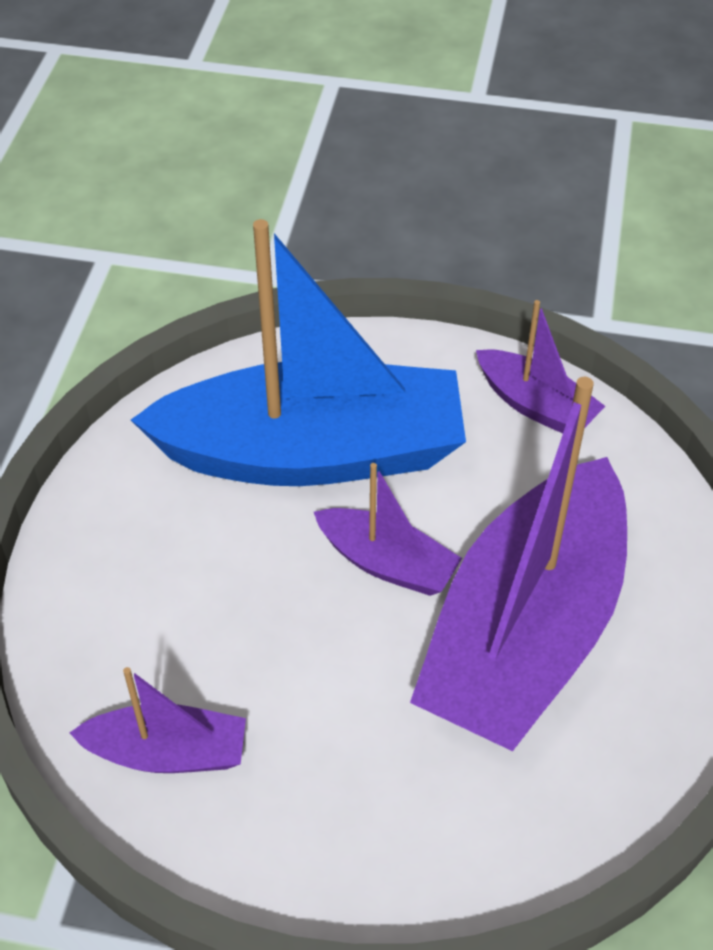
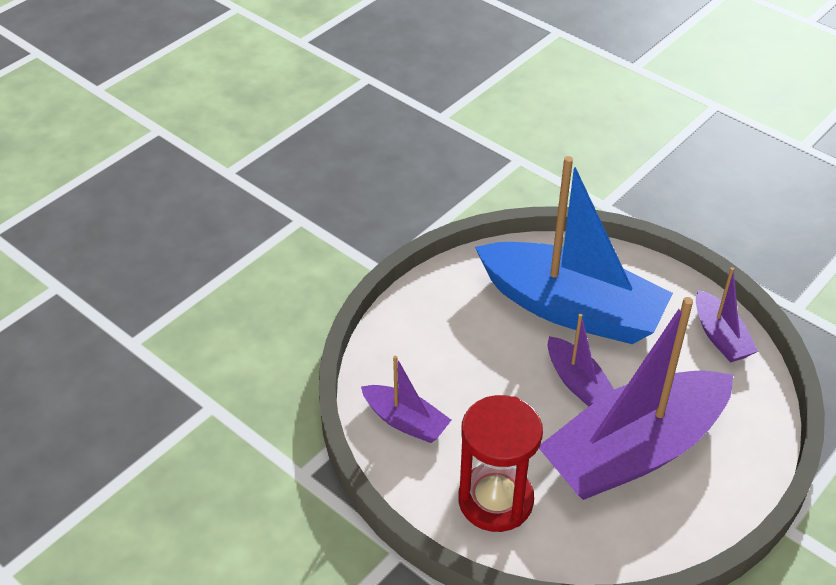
camera: 30 degrees right, 5 degrees down
(378, 814) = (495, 500): none -> red hourglass

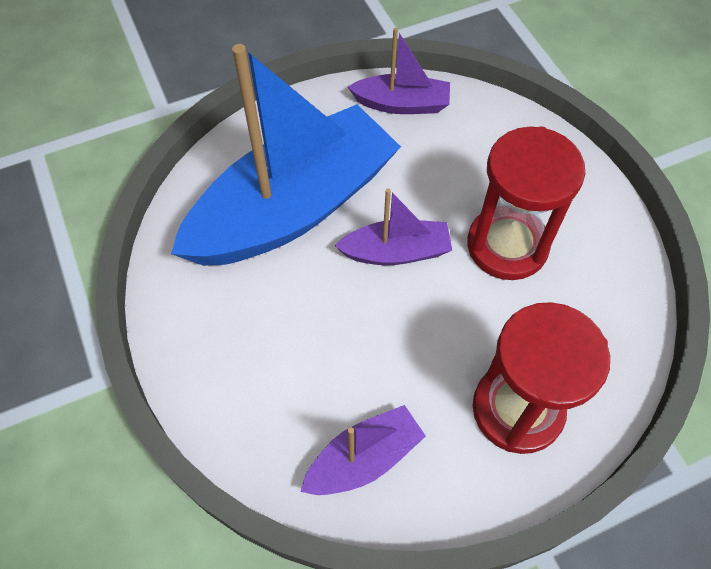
camera: 65 degrees left, 15 degrees up
(634, 451) = (507, 245): purple boat -> red hourglass

